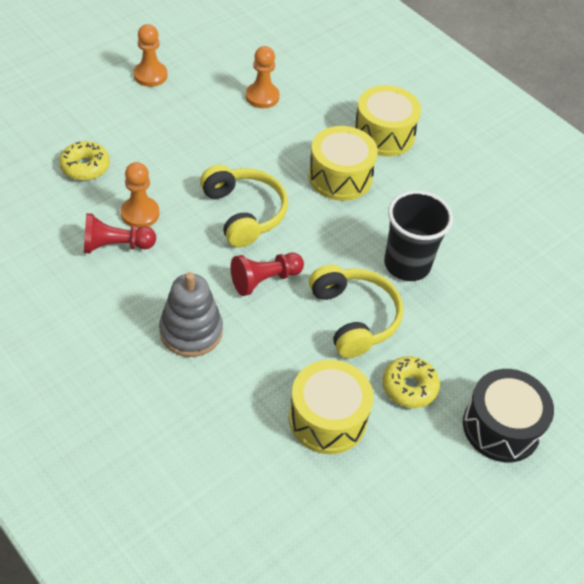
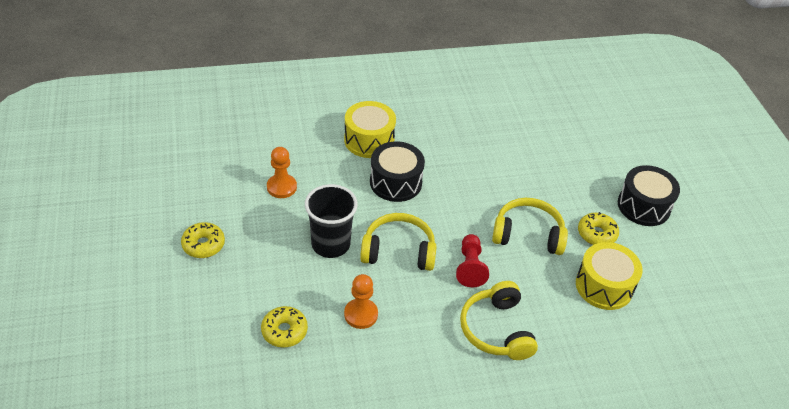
camera: 60 degrees left, 5 degrees down
(115, 245) = (386, 344): red pawn -> none
(150, 75) = (203, 245): orange pawn -> yellow donut
(191, 331) = (496, 330): grey stacking toy -> yellow headphones
(340, 177) = (395, 182): yellow drum -> black drum
(407, 264) = (496, 186): black cup -> black cup (330, 244)

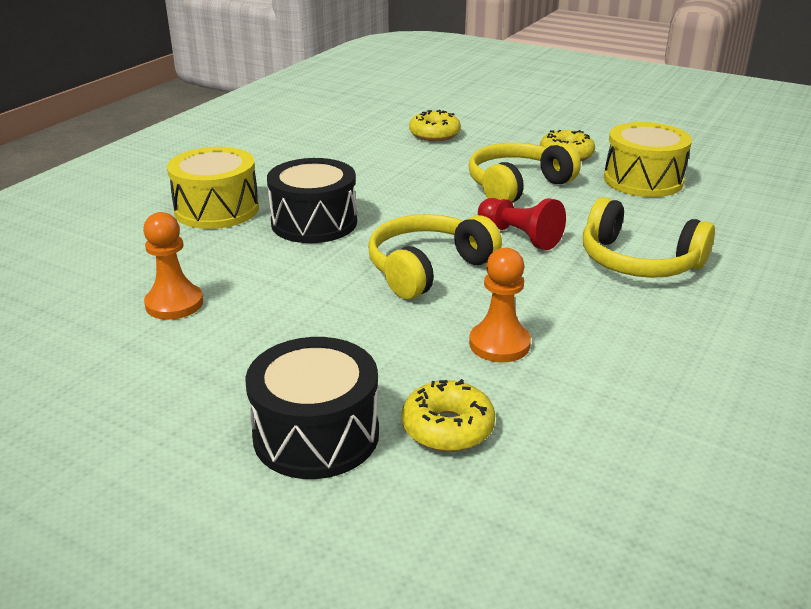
camera: 45 degrees left, 15 degrees down
(203, 245) = (156, 430): yellow donut -> yellow donut (434, 134)
(330, 244) = (341, 312): black cup -> none
(643, 206) = (560, 122): black drum -> black drum (316, 434)

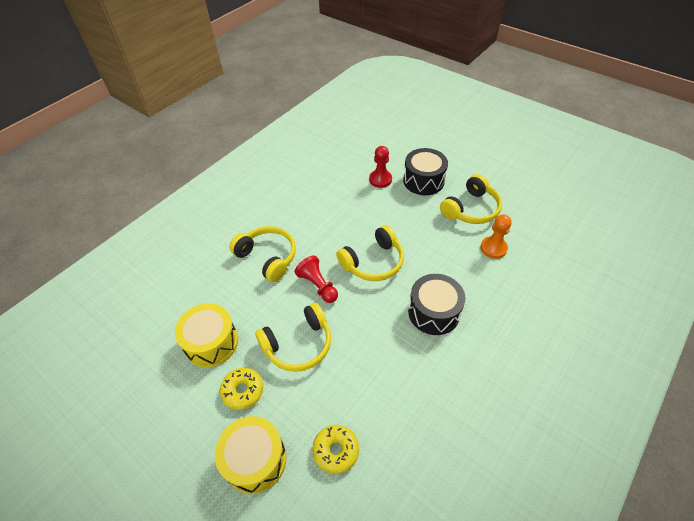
camera: 170 degrees left, 20 degrees up
(196, 371) = (471, 209): none -> yellow headphones
(217, 209) = (498, 335): yellow drum -> yellow drum (255, 460)
(447, 428) = (380, 179): yellow donut -> red pawn
(499, 344) = (353, 212): orange pawn -> none

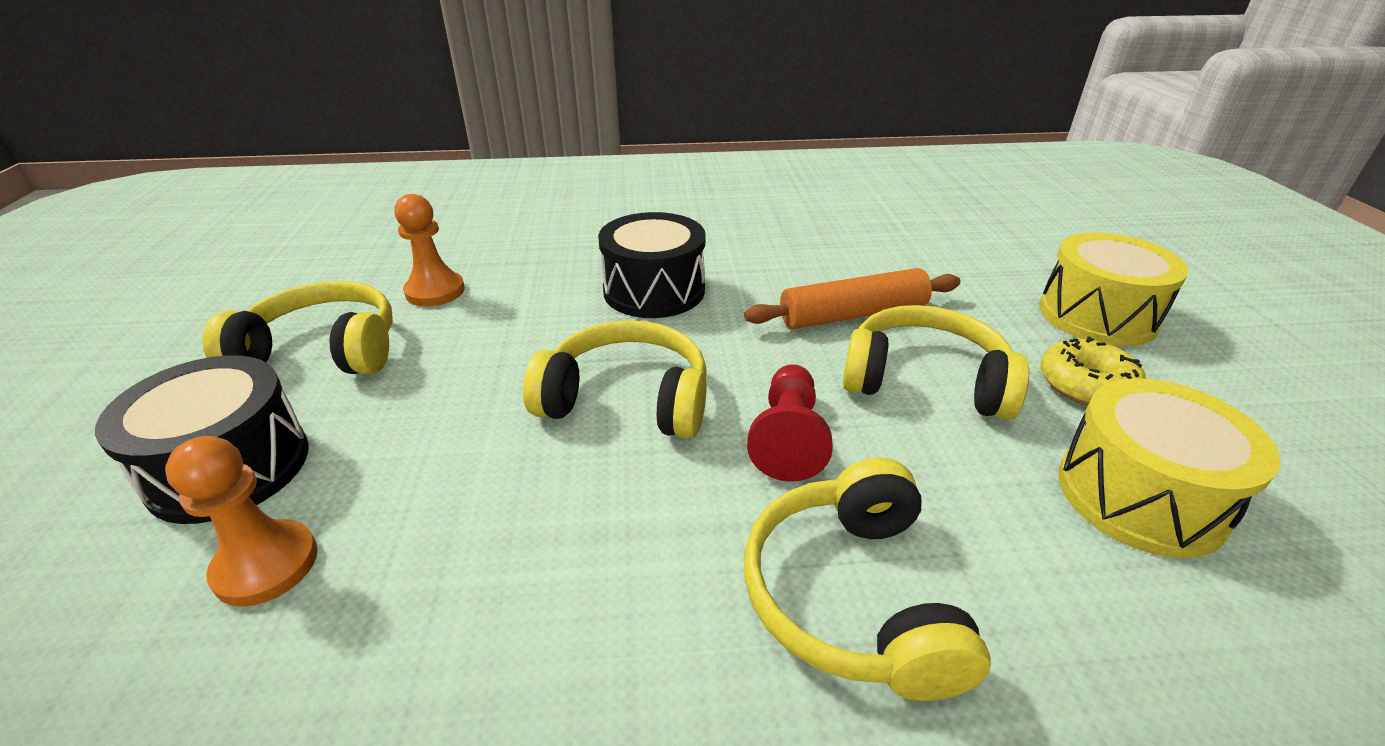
camera: 135 degrees left, 15 degrees down
(336, 450) = (961, 271): yellow donut -> none
(352, 363) = (853, 315): none -> orange rolling pin
(380, 179) = (266, 565): red pawn -> orange pawn

